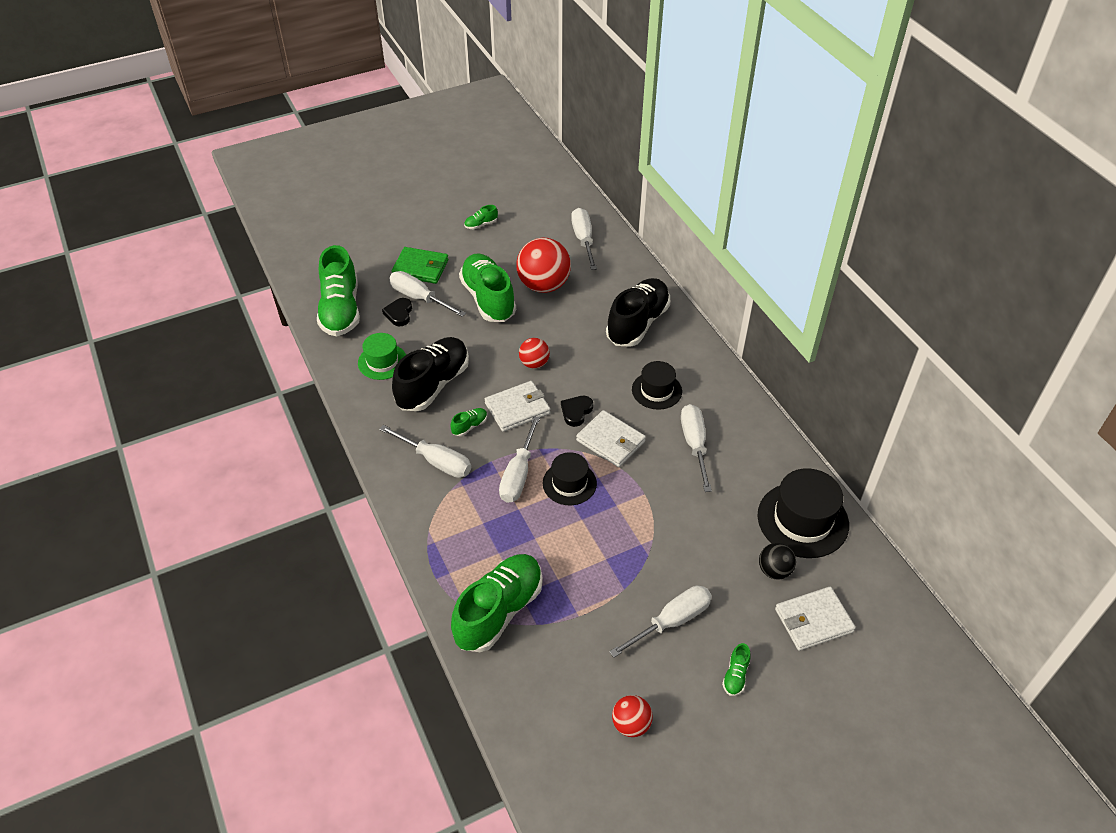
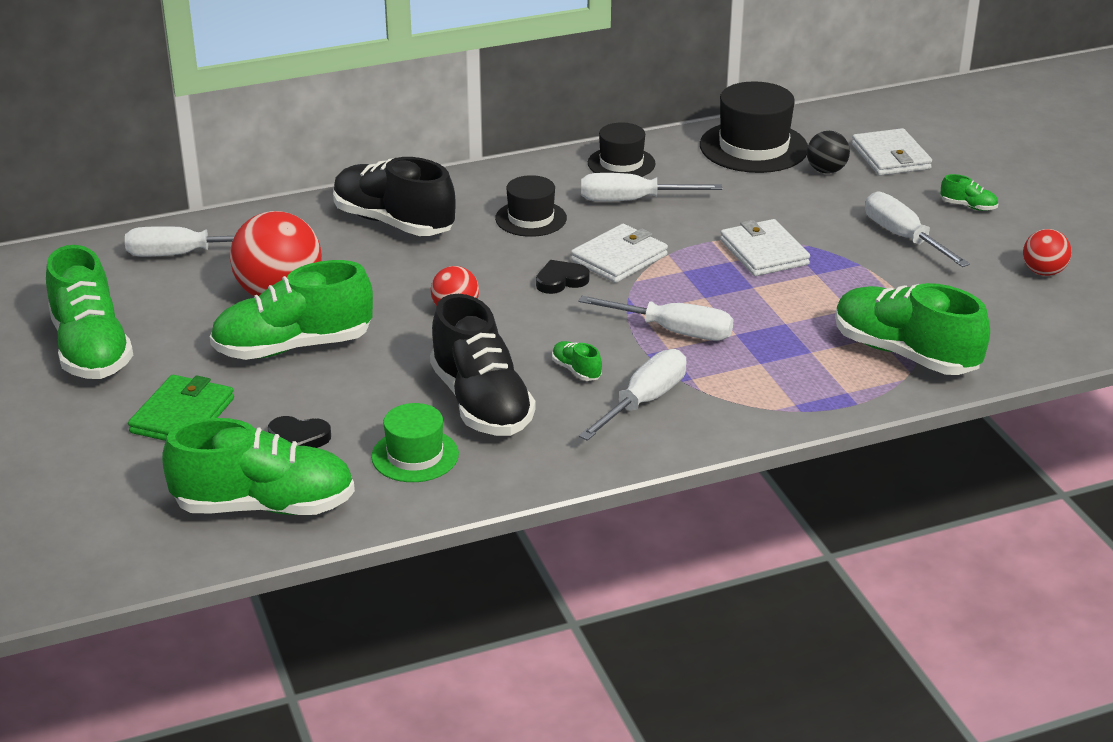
camera: 85 degrees left, 15 degrees down
(419, 298) = (265, 416): white screwdriver -> none
(433, 385) = (481, 403): black shoe -> black shoe turned 150 degrees counterclockwise
(481, 224) = (91, 350): green shoe -> green shoe, size x2.47
(517, 408) = (546, 328): white wallet -> white wallet (764, 252)
(569, 483) = (692, 292): black hat -> black hat (621, 163)
(576, 412) = (561, 281): black heart -> black heart turned 120 degrees clockwise

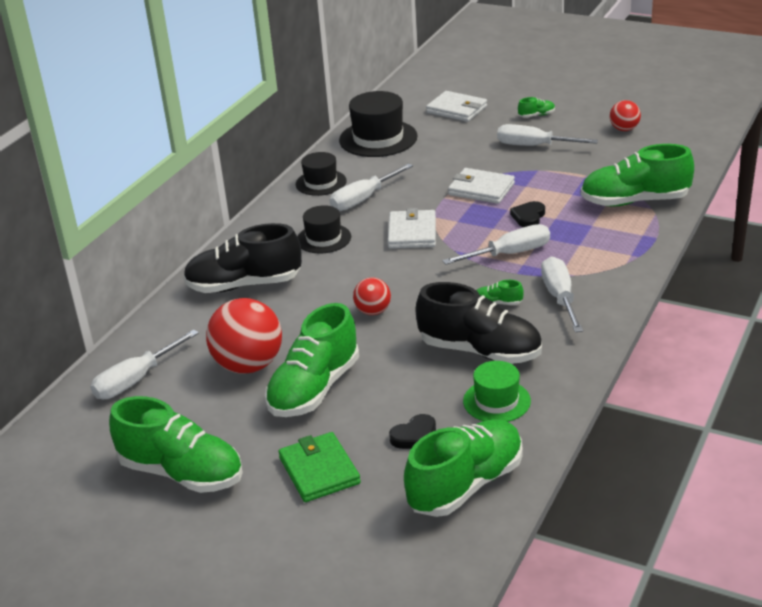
camera: 40 degrees left, 0 degrees up
(561, 281) = (402, 262): black heart -> black heart (528, 217)
(826, 171) = (437, 132): black ball -> none

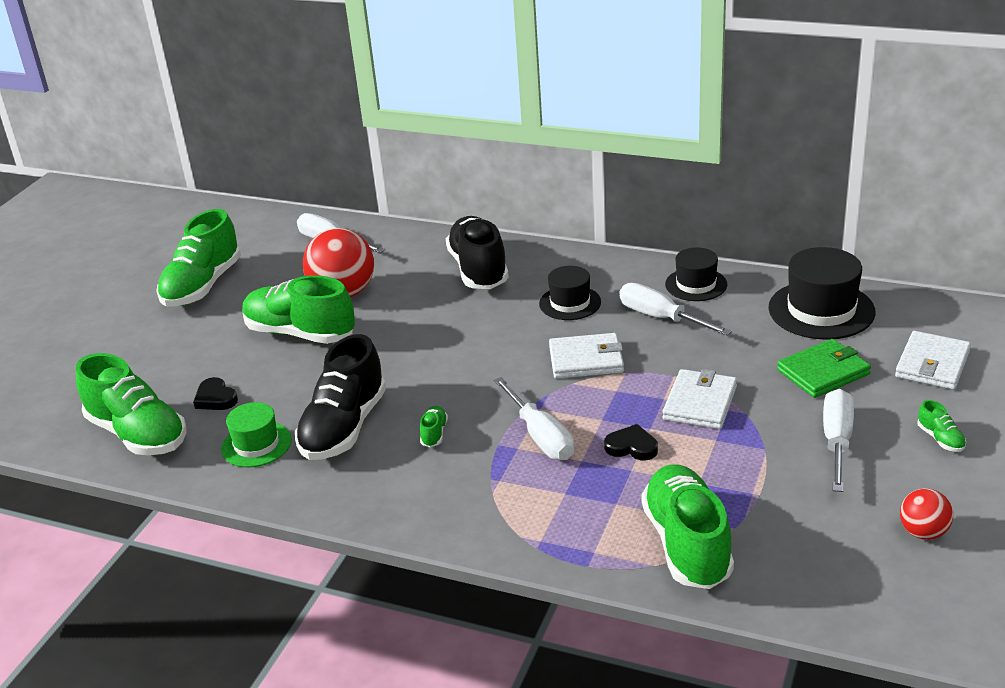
camera: 85 degrees right, 0 degrees up
(319, 470) = (184, 351): green wallet -> green wallet (823, 372)
(373, 311) = (425, 351): red ball -> none
(560, 298) = (441, 481): white screwdriver -> none

